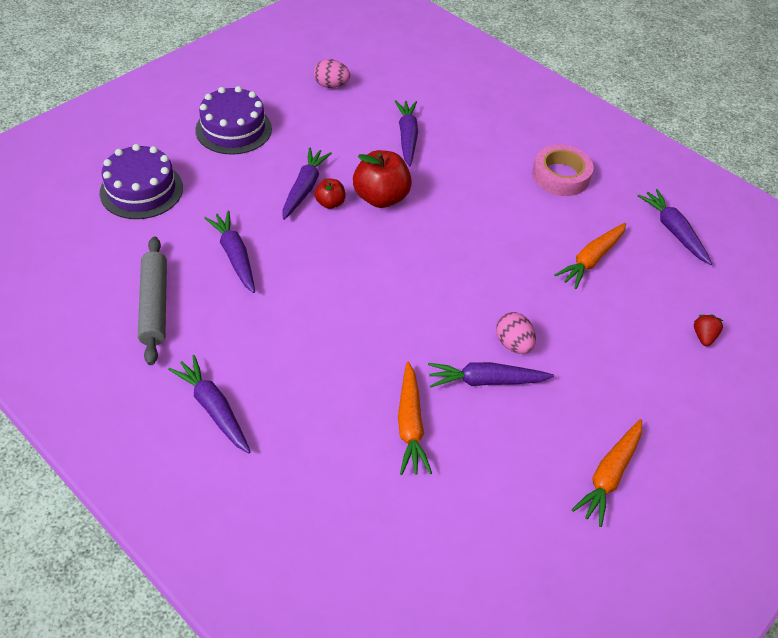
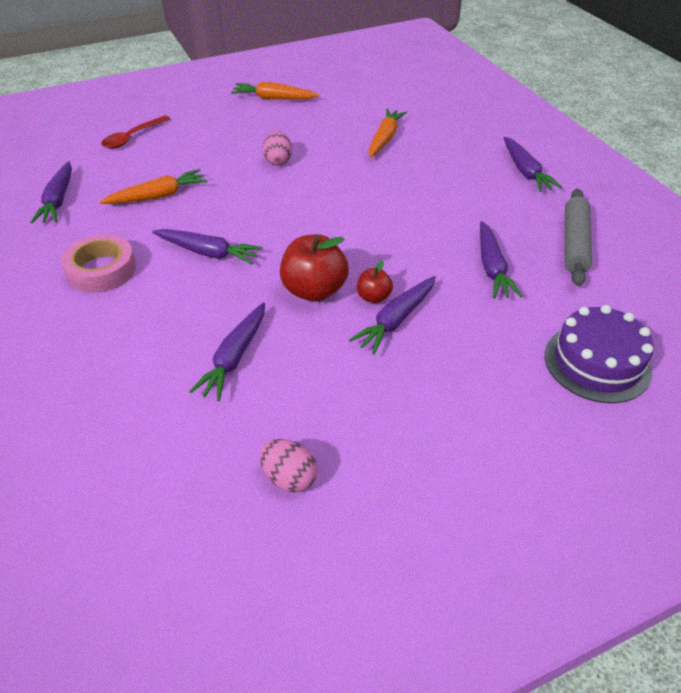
camera: 155 degrees left, 5 degrees down
(233, 129) = (466, 428): purple cake -> none
(486, 381) = (315, 147): purple carrot -> purple carrot (208, 252)
(609, 475) = (273, 98): orange carrot -> orange carrot turned 135 degrees counterclockwise
(703, 336) = (132, 137): red strawberry -> red spoon

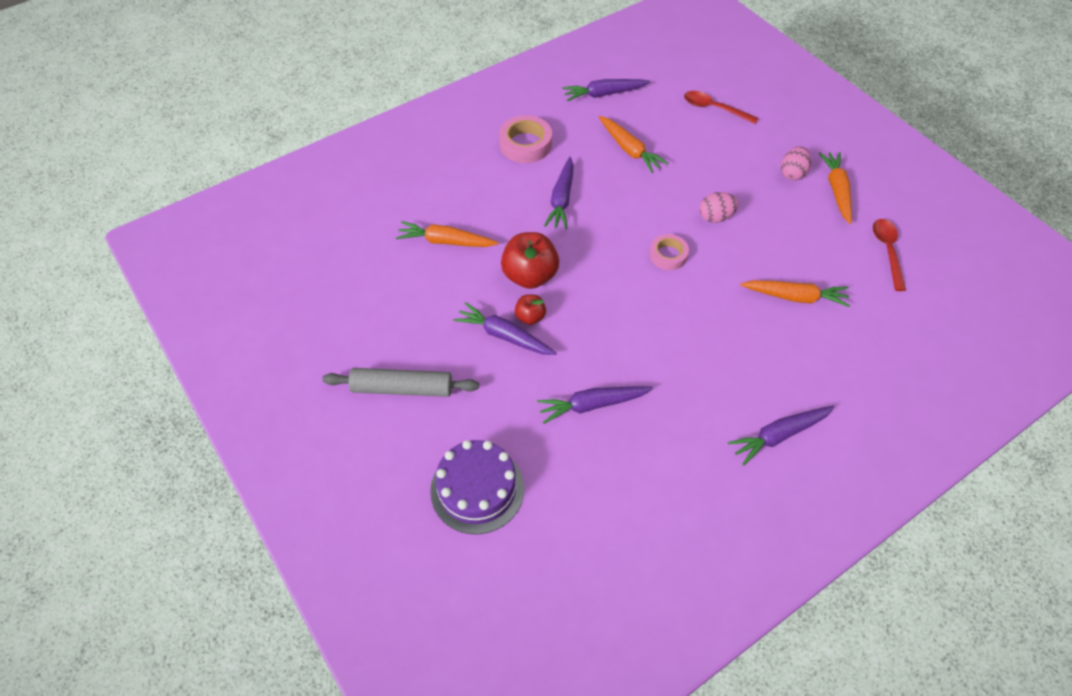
camera: 80 degrees right, 10 degrees up
(234, 358) = (446, 241): purple carrot -> orange carrot
(289, 478) = (342, 292): pink egg -> pink egg (792, 173)
(316, 195) = (668, 255): none -> pink tape
(348, 91) = (887, 251): none -> red spoon
(574, 243) = (652, 480): grey rolling pin -> grey rolling pin (402, 388)

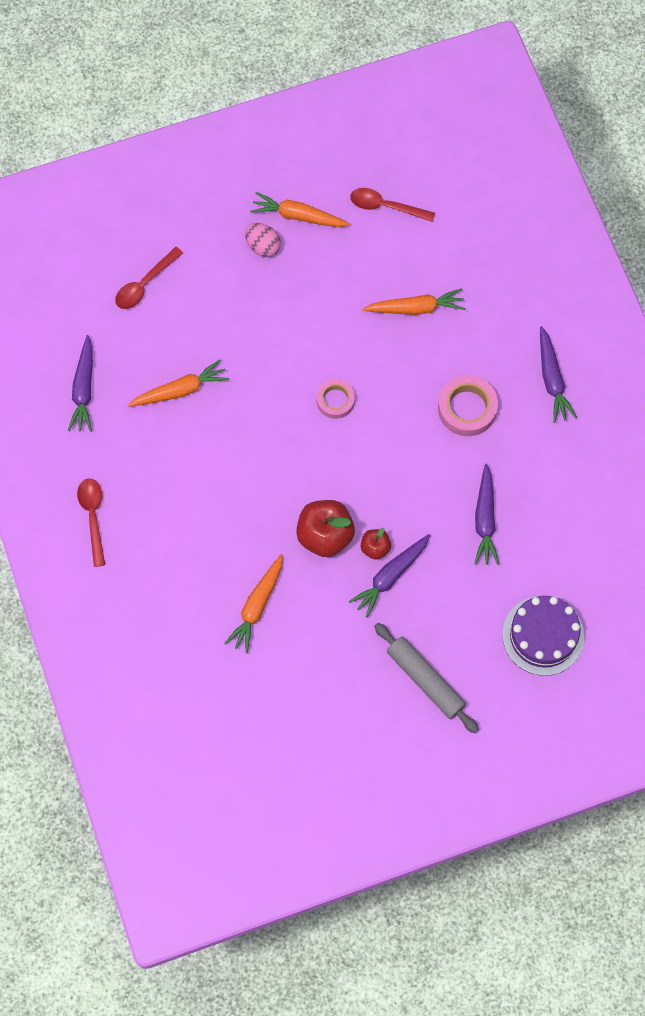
camera: 75 degrees left, 15 degrees up
(402, 388) = (425, 680): grey rolling pin -> grey rolling pin turned 60 degrees counterclockwise
(495, 122) = (93, 517): none -> red spoon
(525, 144) = (139, 493): pink tape -> pink tape (467, 408)
(561, 199) = (232, 478): purple carrot -> none
(715, 217) = (299, 340): pink egg -> none
(795, 297) = (415, 308): orange carrot -> orange carrot turned 60 degrees clockwise

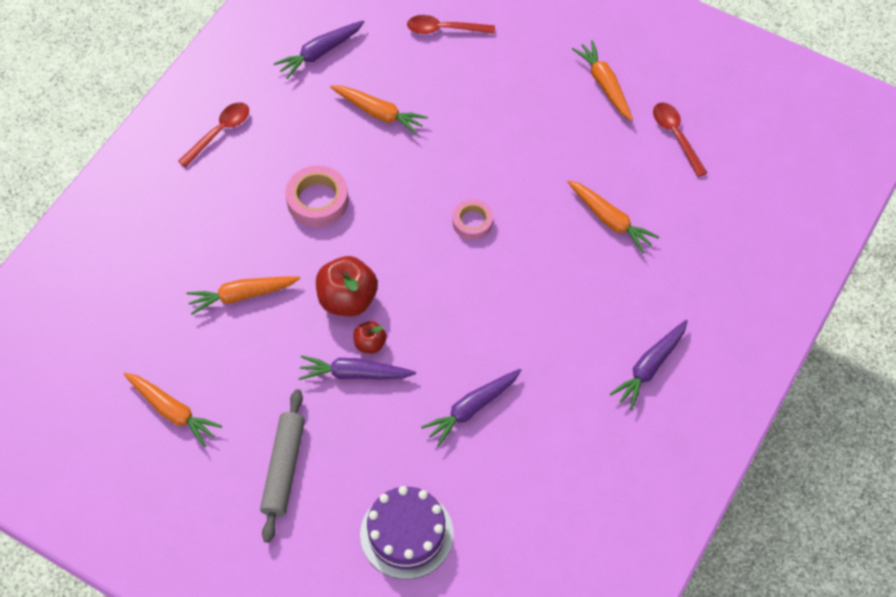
camera: 50 degrees right, 10 degrees down
(263, 246) = (554, 80): pink egg -> none
(313, 724) = (172, 411): none -> orange carrot
(467, 408) = (559, 322): pink tape -> pink tape (317, 200)

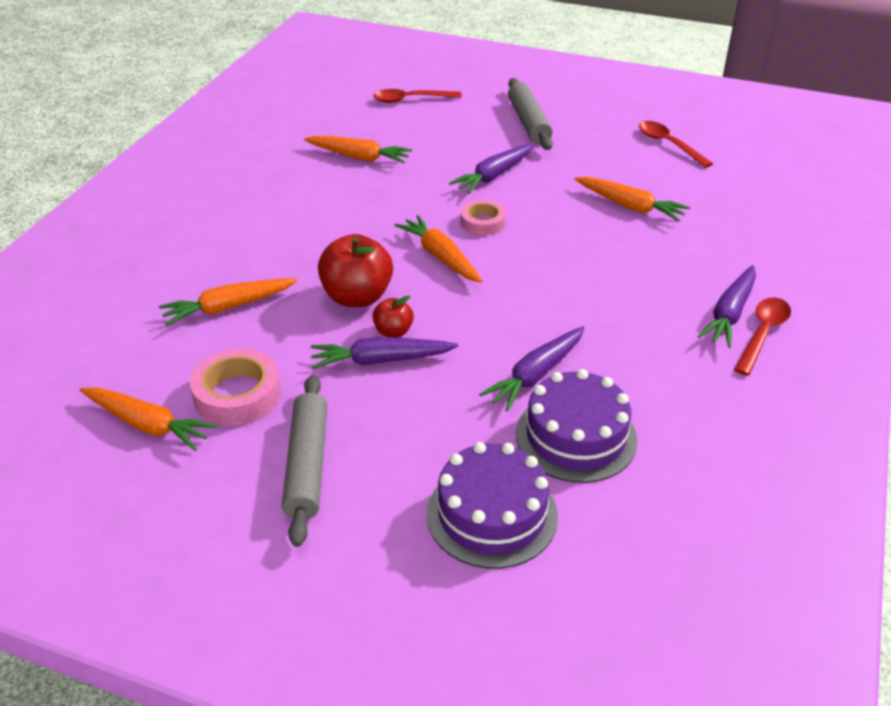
camera: 10 degrees left, 20 degrees down
(220, 132) = (188, 185): red spoon -> red spoon (762, 333)
(317, 200) = (305, 223): pink tape -> pink tape (237, 394)
(320, 53) = (288, 124): purple carrot -> purple carrot (494, 175)
(486, 474) = (576, 436): none -> purple cake
(551, 82) = (528, 122): none -> grey rolling pin
(604, 85) = (582, 119): orange carrot -> orange carrot (440, 256)

